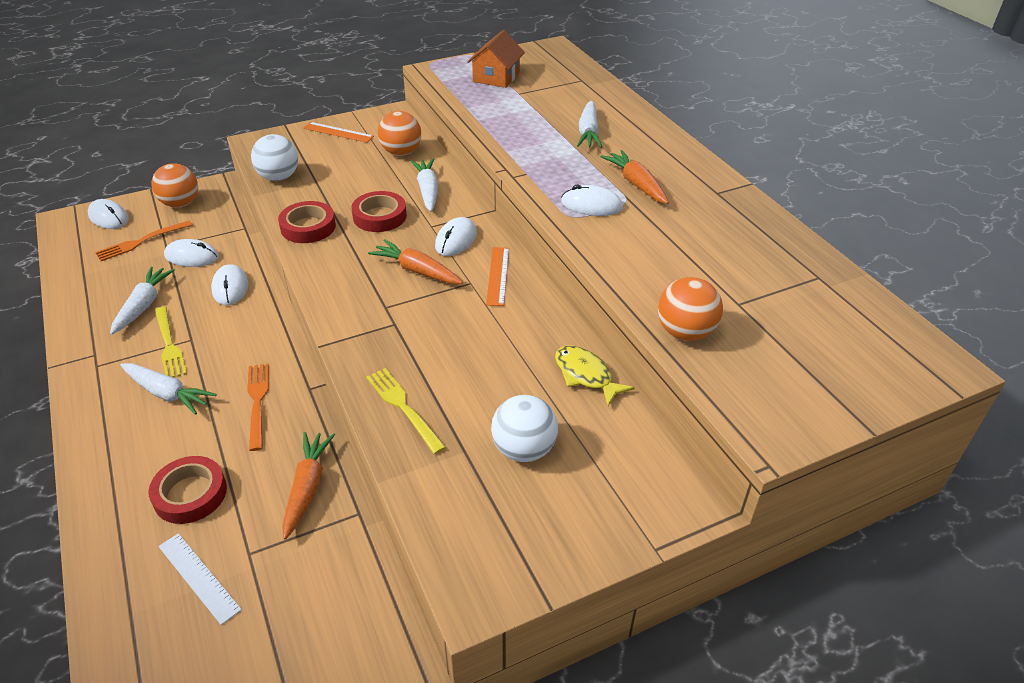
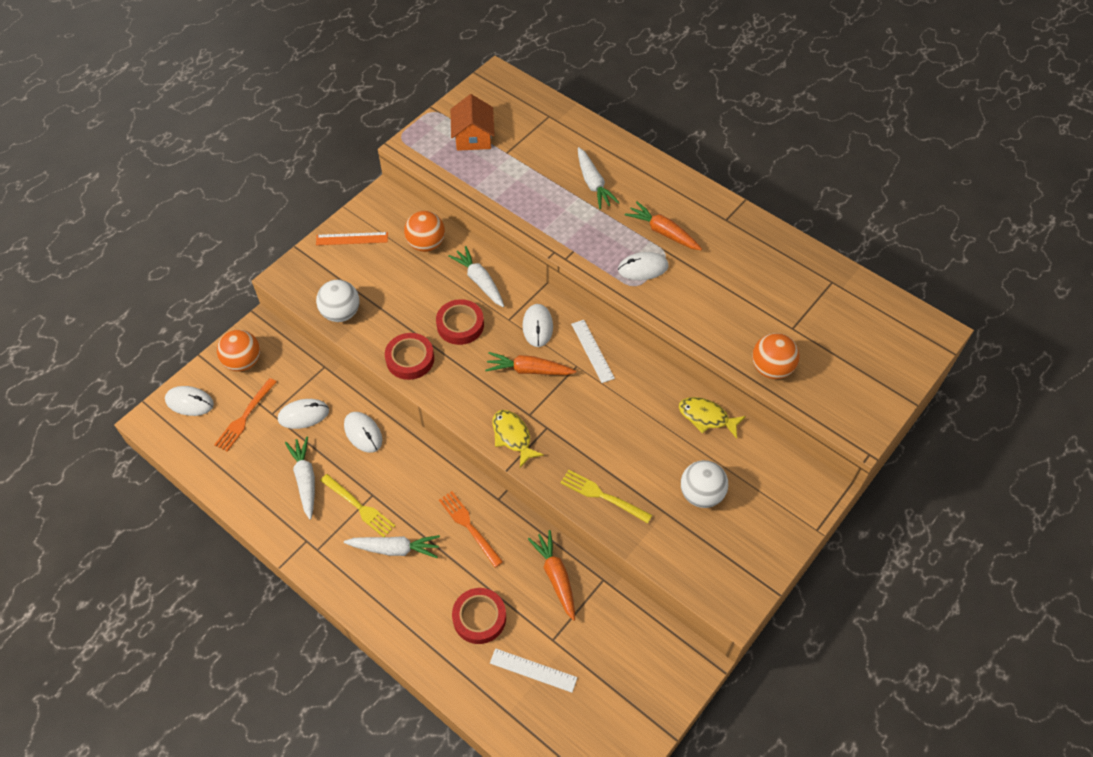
camera: 25 degrees left, 15 degrees up
(351, 319) = (513, 436): none -> yellow fish
(498, 276) = (592, 351): orange ruler -> white ruler

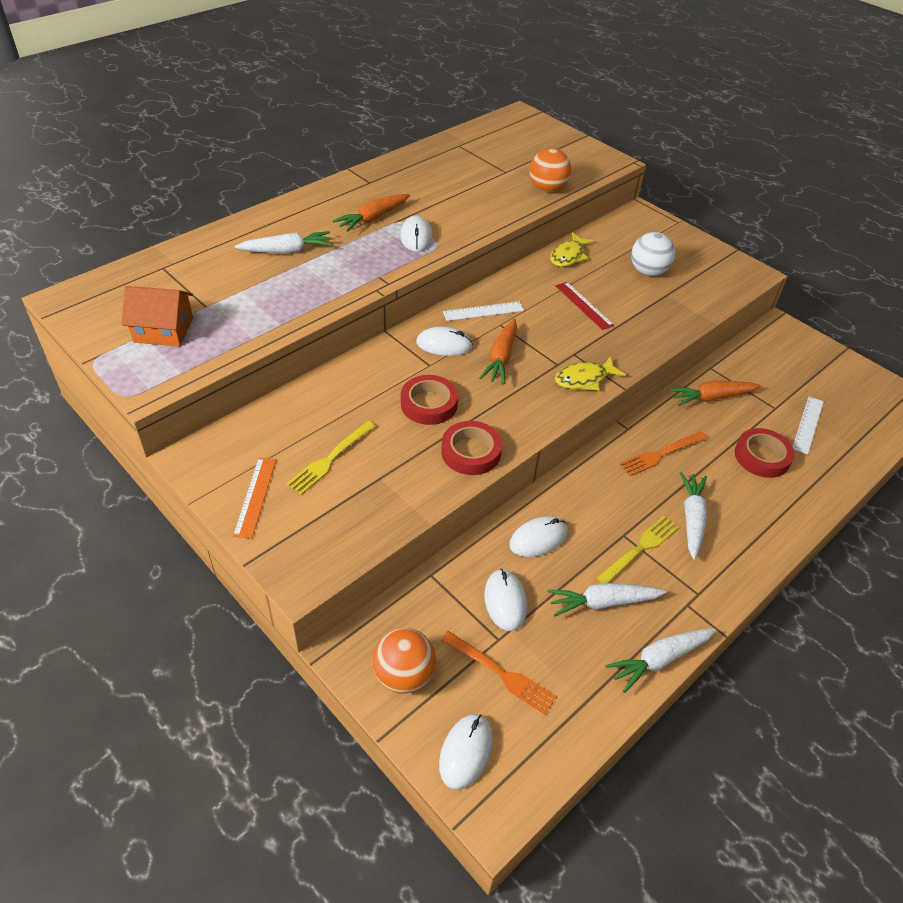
camera: 85 degrees left, 10 degrees down
(341, 313) = (384, 515): white ball -> none
(426, 244) = (293, 422): orange ball -> none
(479, 281) = (368, 382): white carrot -> white carrot (659, 660)
(602, 495) = (652, 328): yellow fork -> yellow fork (330, 459)
(624, 434) = (584, 305): none -> red ruler

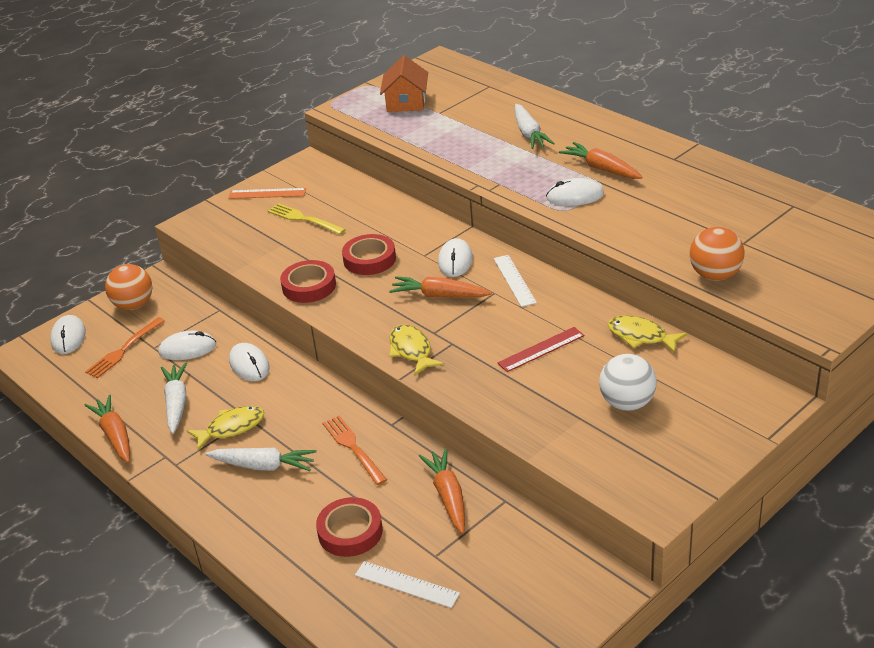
camera: 95 degrees right, 10 degrees down
(466, 752) = (68, 337): white mouse -> white mouse turned 60 degrees clockwise
(640, 548) = (231, 428): yellow fork -> yellow fish
(659, 660) = (115, 435): white carrot -> orange carrot

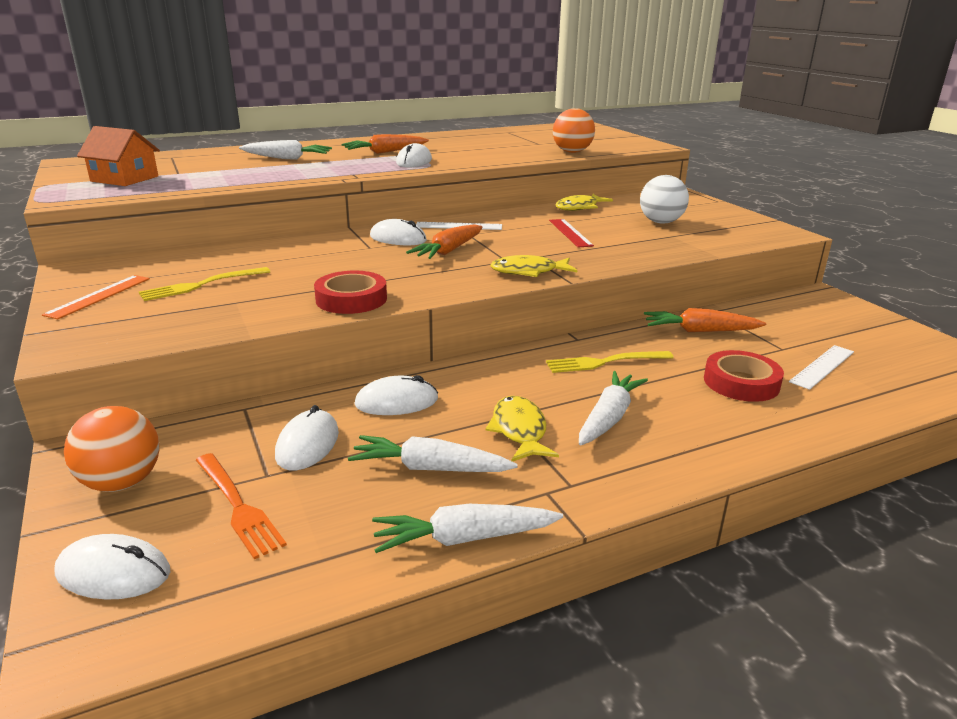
camera: 75 degrees left, 10 degrees down
(115, 435) = (464, 538): orange carrot -> white carrot
(353, 447) = (604, 362): orange fork -> yellow fork
(369, 259) = (342, 267): red tape -> none

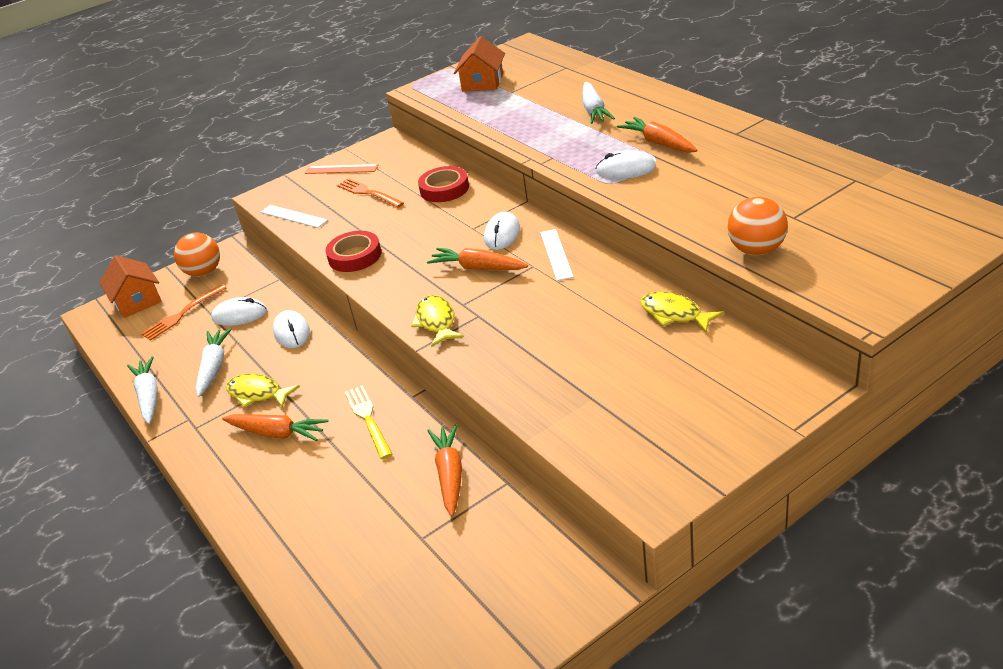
camera: 85 degrees right, 10 degrees up
(113, 572) = (137, 301): white mouse -> orange house
(201, 285) = (368, 193): yellow fork -> orange fork
(519, 430) = (257, 393): yellow fish -> yellow fish turned 135 degrees counterclockwise
(570, 233) = (567, 324): red ruler -> none
(609, 418) = (277, 433): white carrot -> orange carrot
(661, 222) = (645, 384): white ball -> none
(741, 382) = (342, 507): red tape -> red tape (444, 189)
(822, 366) = (385, 568): white ruler -> white ruler (293, 216)

